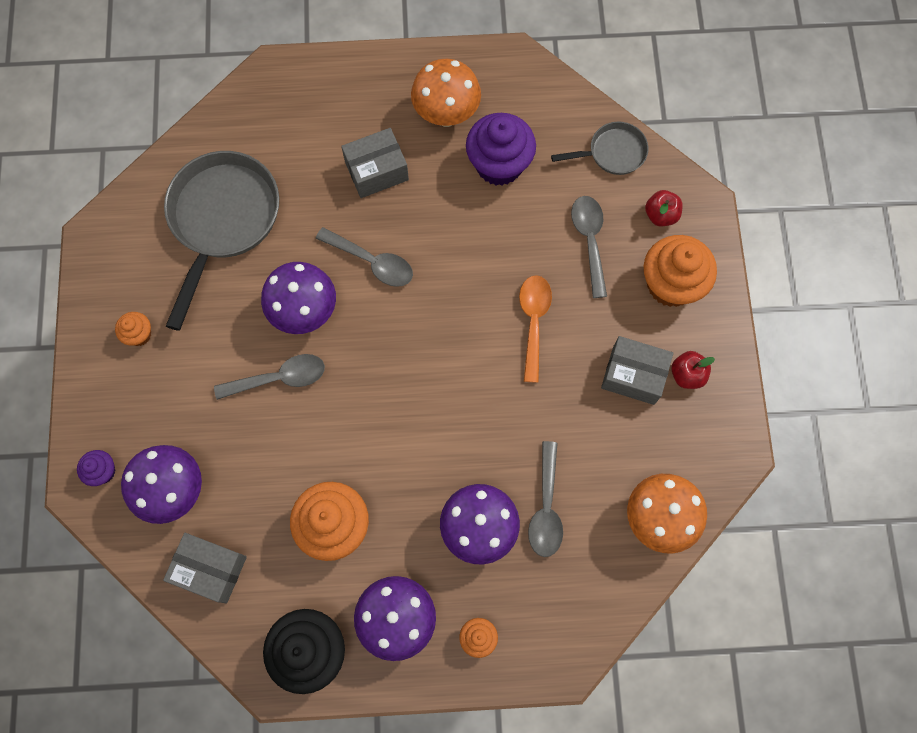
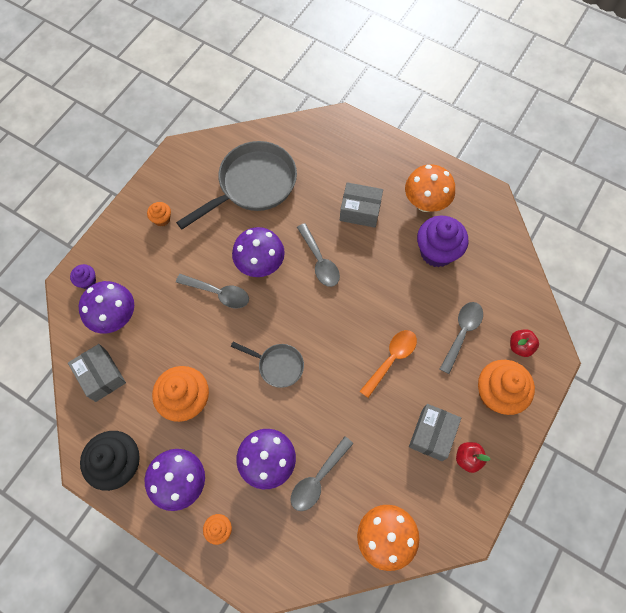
camera: 35 degrees right, 5 degrees down
(613, 153) = (515, 288): grey pan -> grey pan (278, 365)
(633, 375) = (432, 434): grey box -> grey box turned 60 degrees clockwise

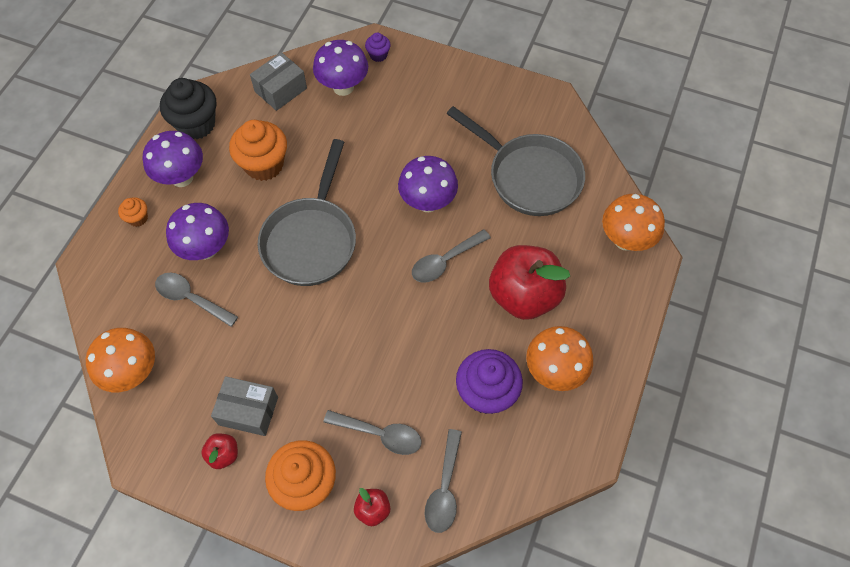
camera: 80 degrees right, 5 degrees down
(162, 219) = (463, 100): orange cupcake -> none
(218, 293) = (386, 169): grey spoon -> grey spoon (444, 488)
(278, 365) = (311, 240): grey pan -> grey pan, size x1.94
(325, 133) = (625, 240): none -> orange mushroom
(360, 211) = (523, 295): grey box -> red apple
(391, 359) = (334, 355): orange spoon -> none

